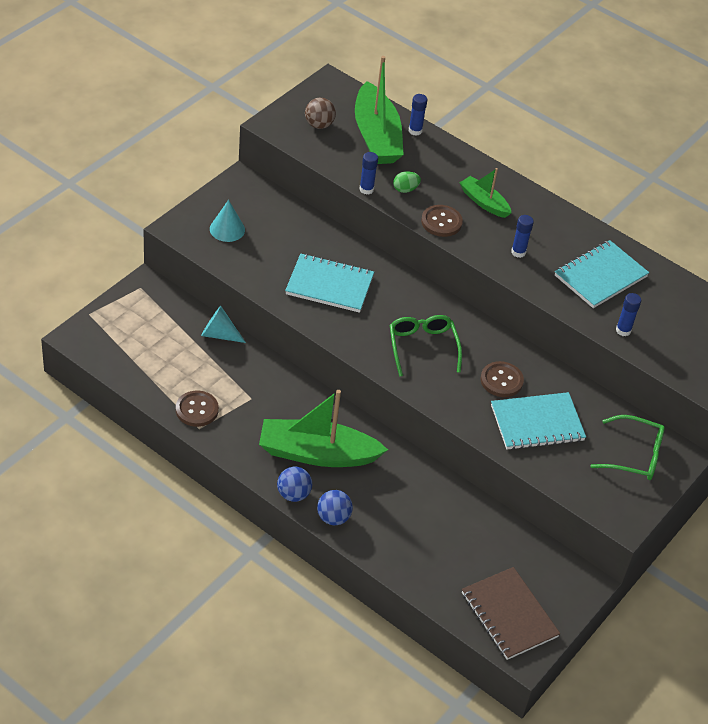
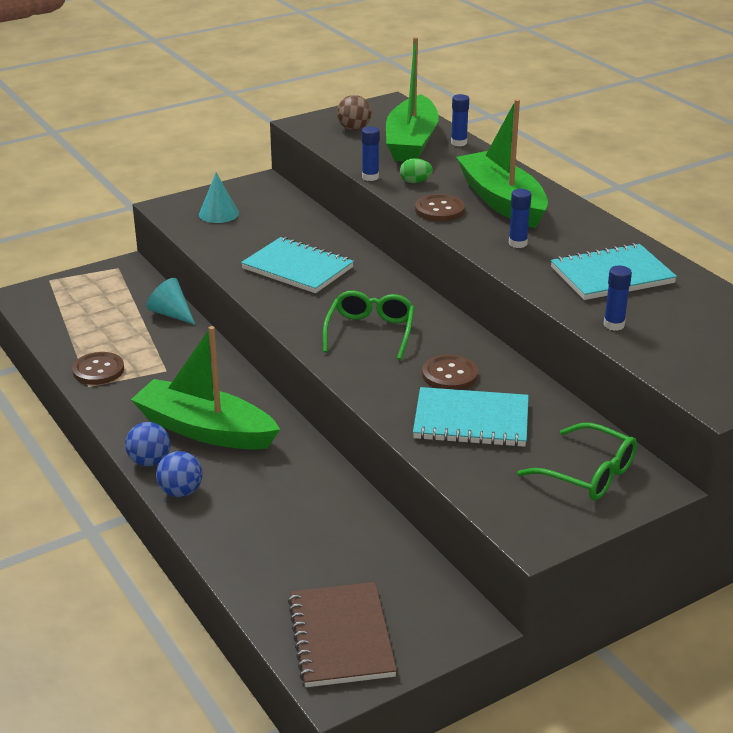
camera: 25 degrees right, 15 degrees down
(484, 202) = (502, 201): green boat -> green boat, size x1.87

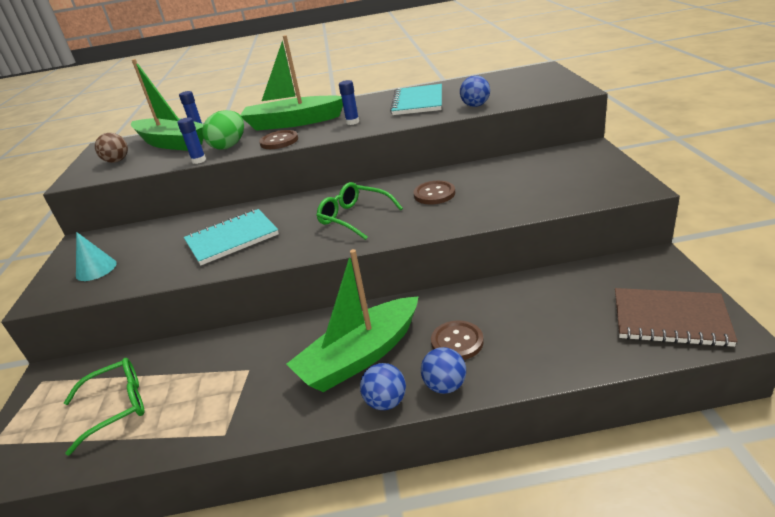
camera: 60 degrees left, 0 degrees up
(98, 370) = (204, 421): brown button -> brown button (457, 342)
(171, 314) = (162, 353): turquoise cone -> none
(415, 182) = (229, 146): green egg -> green egg, size x1.80
(471, 420) = (495, 193): turquoise notebook -> none
(588, 474) = (573, 164): green glasses -> green glasses (117, 406)
(614, 325) = (475, 106): blue glue stick -> blue ball

